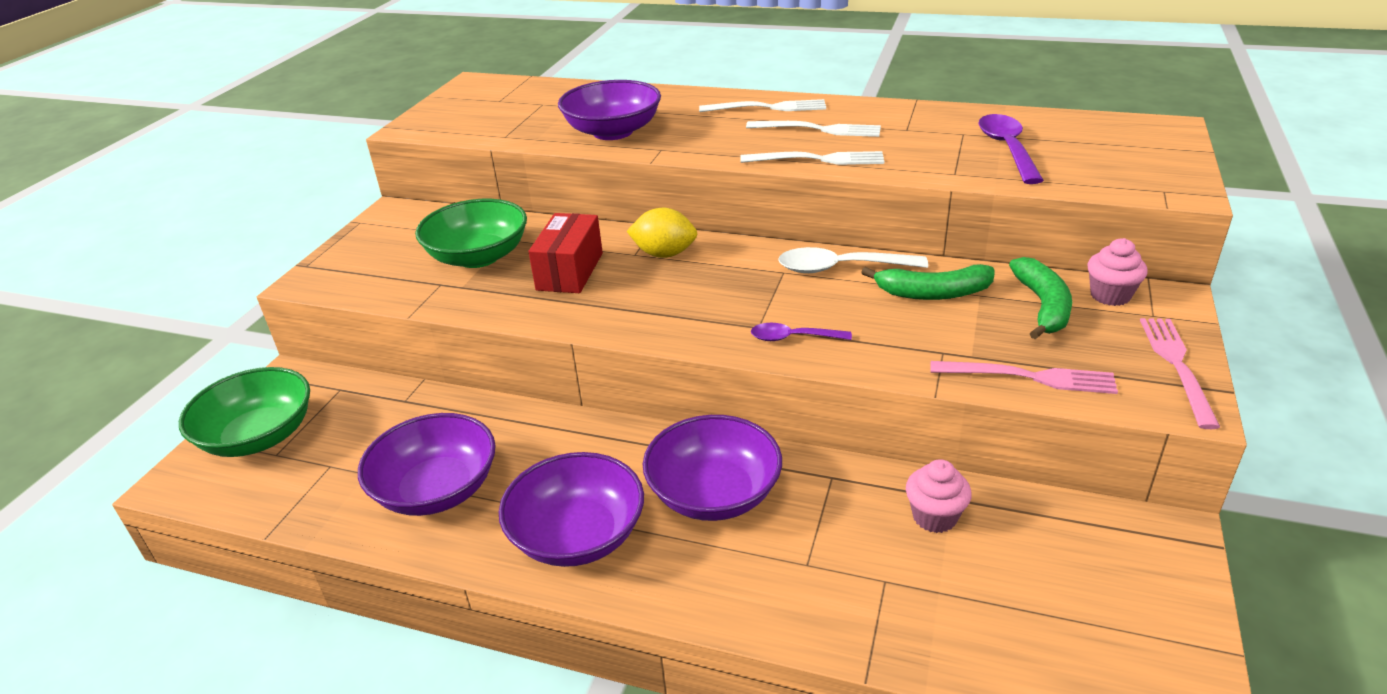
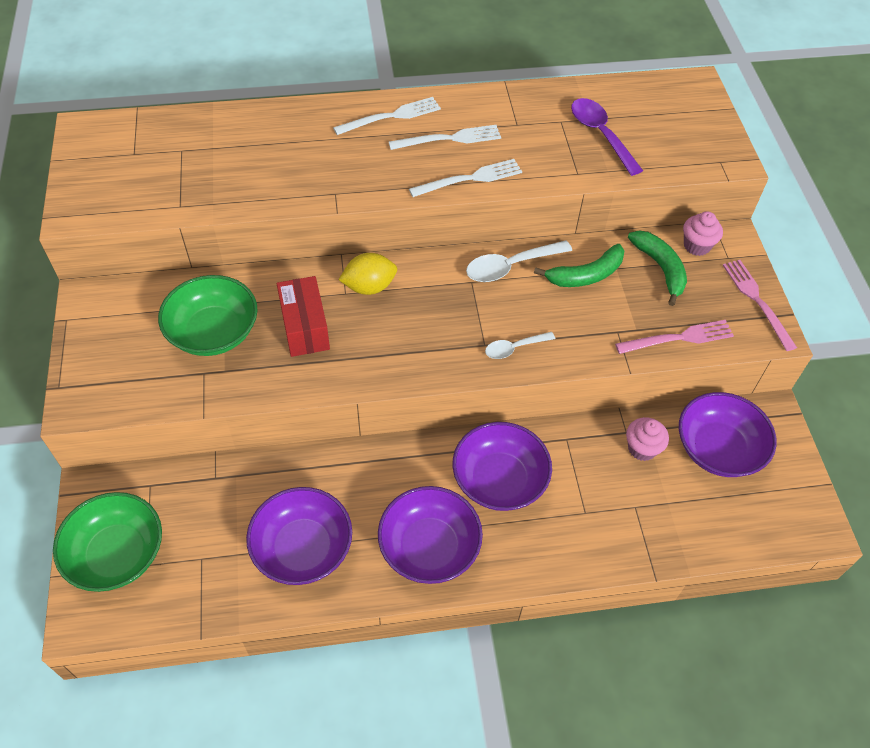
camera: 30 degrees left, 20 degrees up
(613, 132) = (277, 178): purple bowl -> purple bowl (718, 449)
(793, 338) = (514, 348): purple spoon -> white spoon

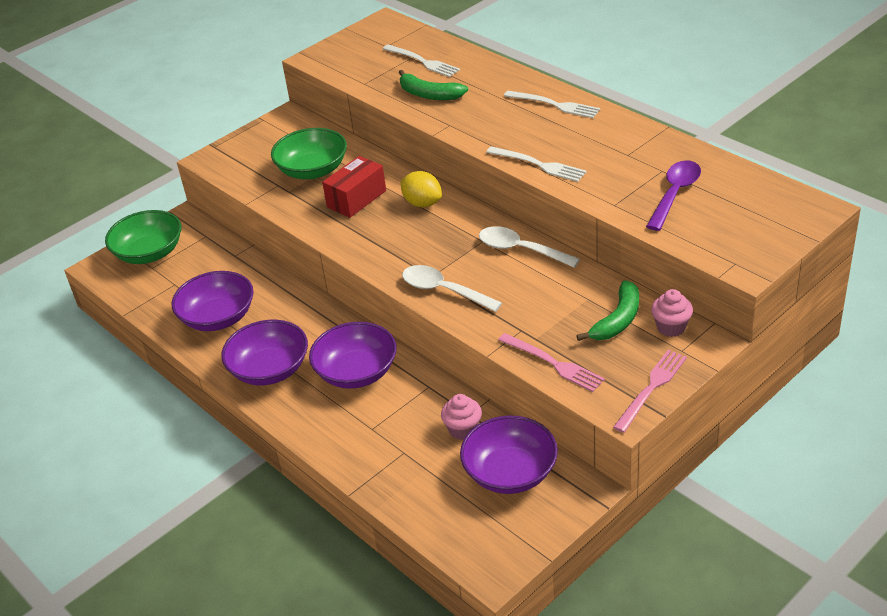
camera: 60 degrees right, 15 degrees down
(449, 139) = (567, 137): white fork -> white fork (423, 62)
(514, 348) = (444, 290): white spoon -> white spoon, size x1.64
(586, 275) = (559, 287): green banana -> green banana (429, 94)

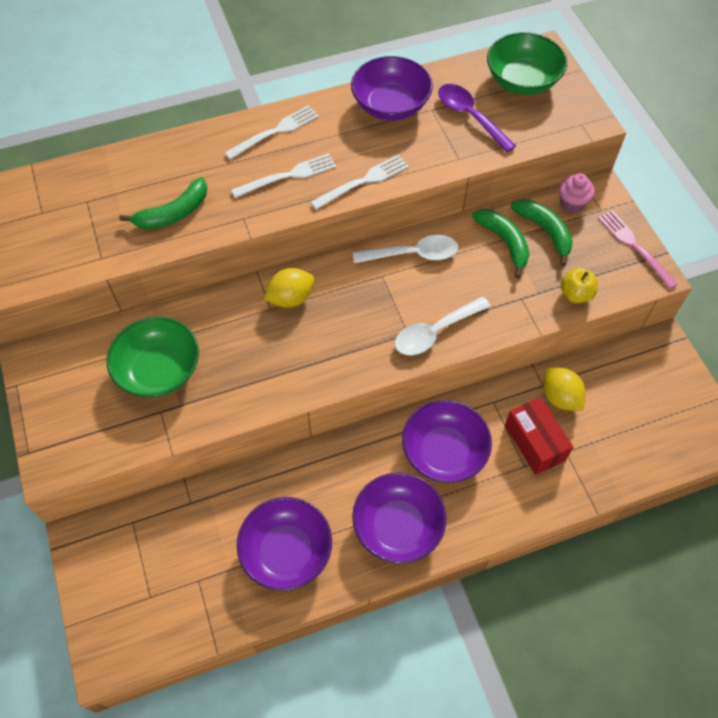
camera: 70 degrees left, 20 degrees up
(149, 253) = (120, 593): green bowl -> green bowl (522, 80)
(356, 199) = (242, 349): red box -> red box (534, 442)
(423, 62) = (105, 195): white fork -> white fork (288, 176)
(463, 430) = (560, 397): pink cupcake -> yellow lemon
(510, 473) = (624, 384): purple bowl -> purple bowl (390, 105)
(520, 250) = (413, 254): white spoon -> white spoon turned 150 degrees counterclockwise
(553, 363) = (575, 294): pink fork -> yellow apple
(580, 298) = (504, 242): none -> green banana

